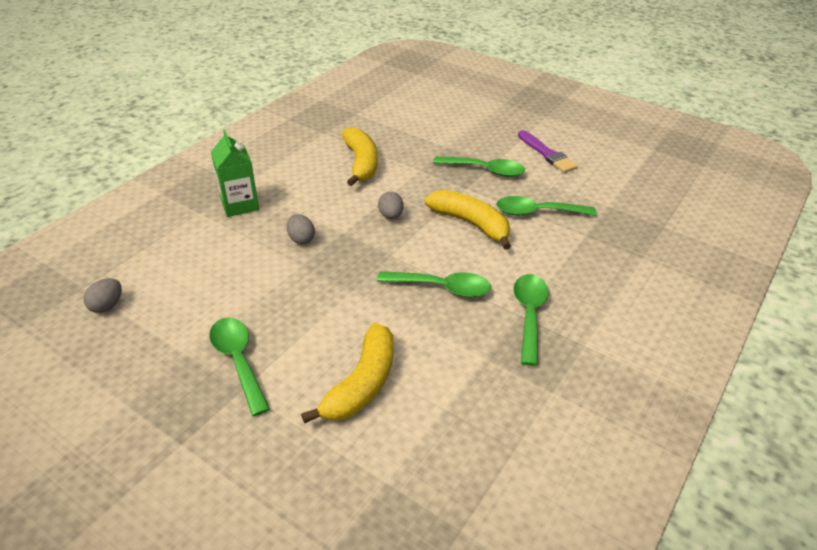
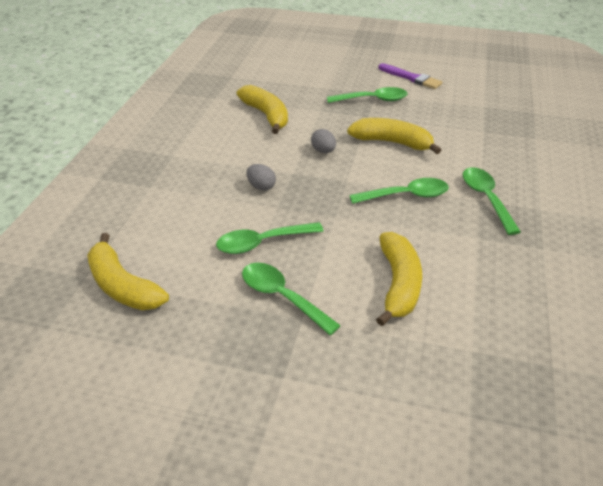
camera: 20 degrees left, 0 degrees up
(107, 306) = (123, 286): grey egg -> yellow banana
(240, 204) = (183, 171): green carton -> none
(537, 212) = (436, 122): green spoon -> green spoon (262, 243)

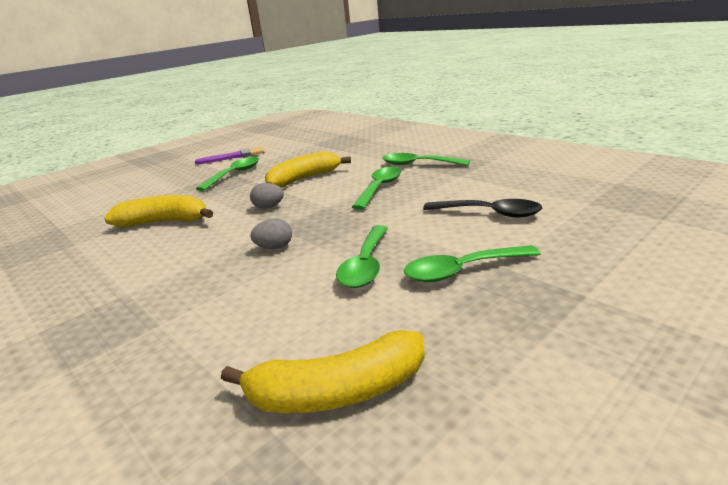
camera: 55 degrees left, 15 degrees down
(398, 284) = (489, 213): yellow banana -> black spoon

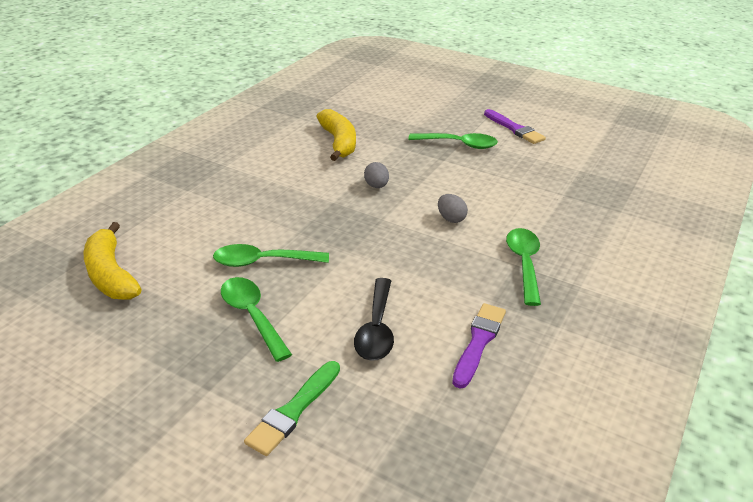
camera: 70 degrees right, 10 degrees up
(274, 247) = (293, 209): grey egg -> grey egg (451, 219)
(304, 179) = (454, 190): yellow banana -> none
(380, 188) = (437, 244): green spoon -> none
(507, 181) = (478, 342): none -> purple brush
(603, 249) = (293, 410): none -> green brush

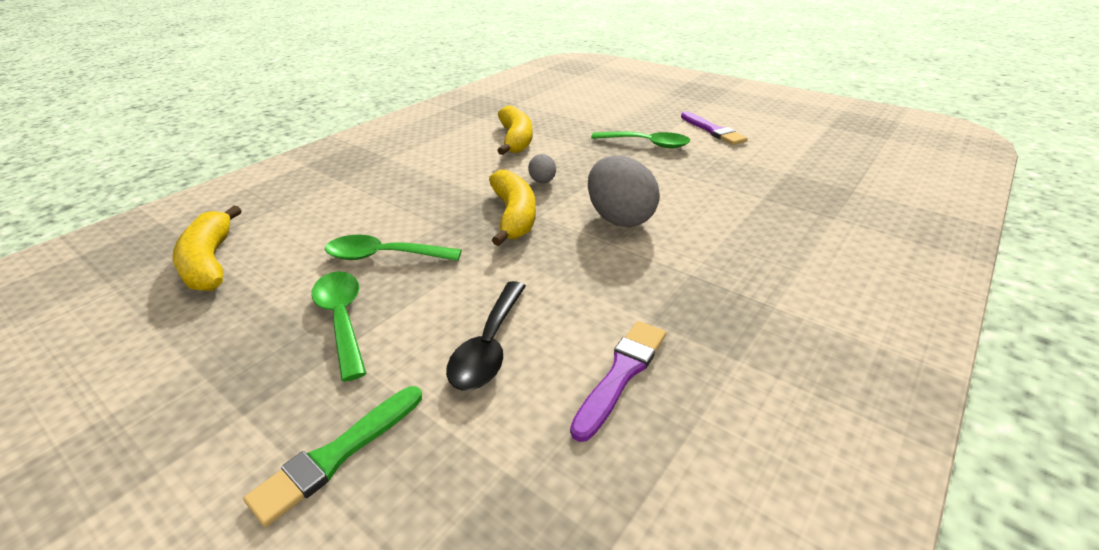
camera: 10 degrees right, 0 degrees up
(361, 220) = (514, 216): none -> yellow banana
(451, 219) = (619, 218): grey egg -> grey egg, size x2.03
(524, 263) = (701, 274): green spoon -> none

